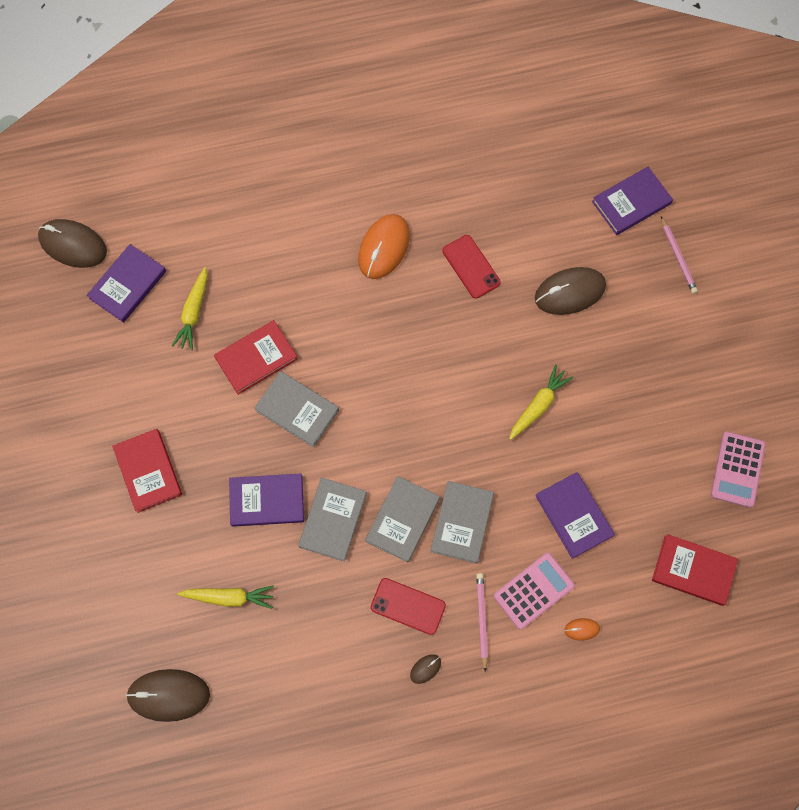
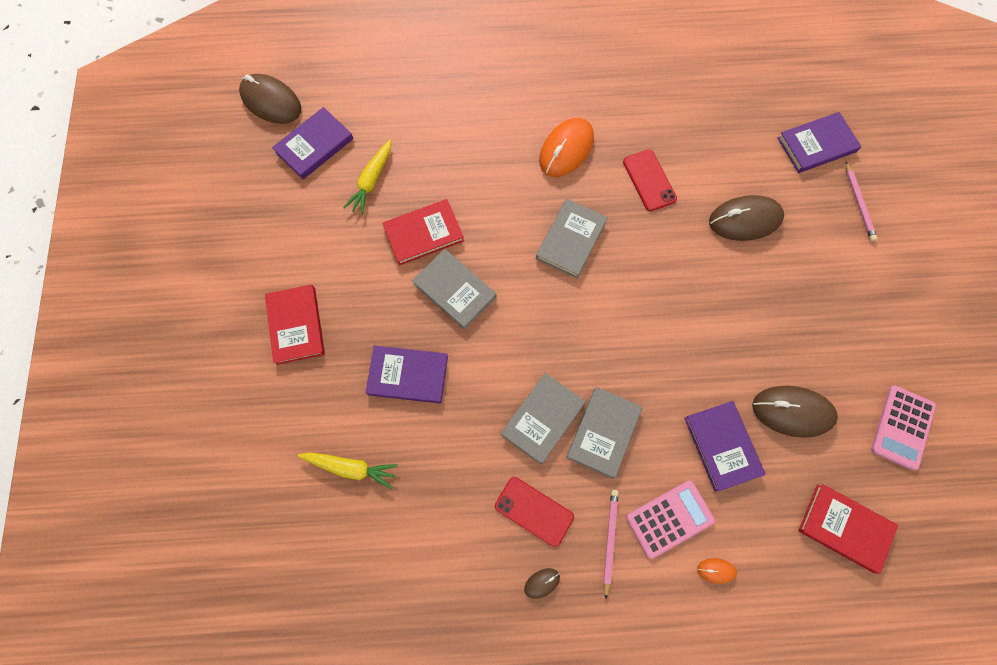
camera: 10 degrees right, 0 degrees up
(168, 695) = (268, 561): brown mouse -> brown mouse (792, 411)
(333, 520) = (471, 406): grey book -> grey book (571, 240)
(538, 405) = (699, 326): yellow carrot -> none

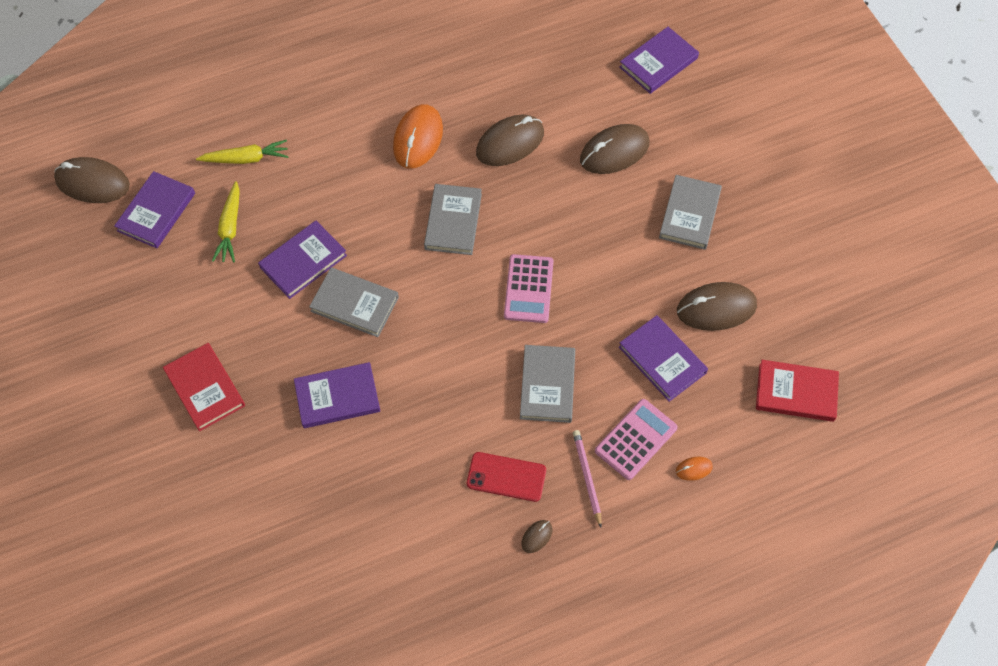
camera: 20 degrees left, 10 degrees down
(351, 468) = (312, 500): yellow carrot -> yellow carrot (246, 159)
(423, 234) = (303, 261): red book -> purple book
(542, 419) = (485, 392): grey book -> grey book (689, 214)
(649, 180) = (510, 143): red phone -> brown mouse
(858, 203) = (715, 104): pink pencil -> none
(902, 427) = (818, 289): pink calculator -> pink calculator (528, 289)

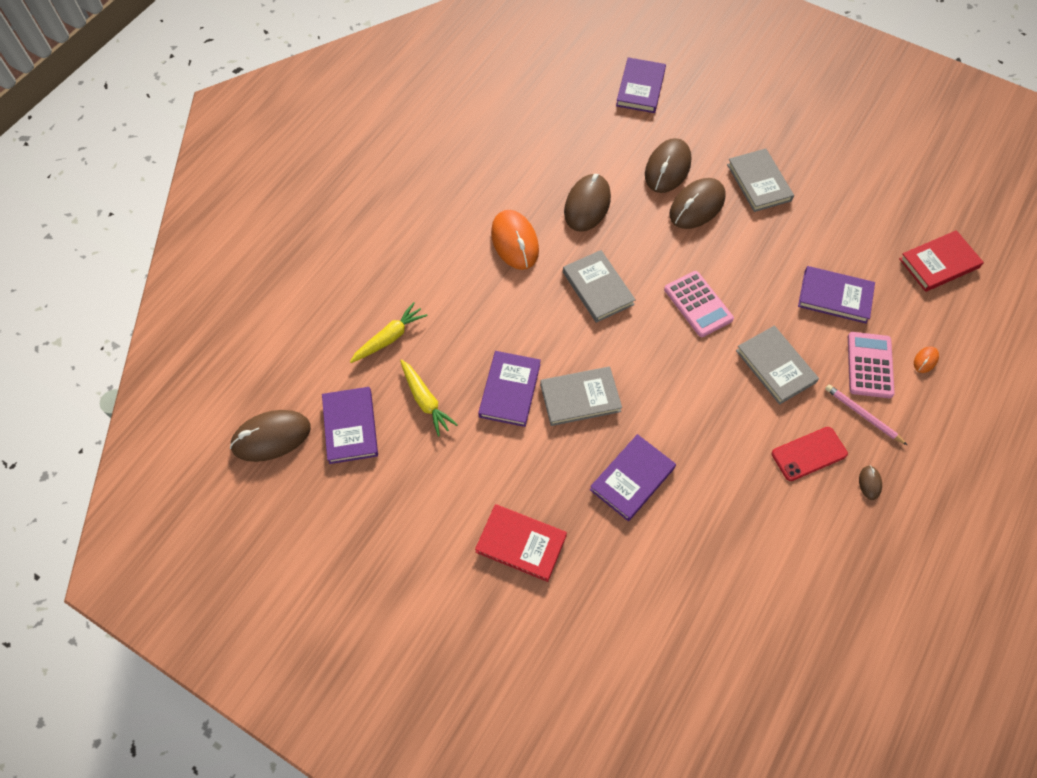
camera: 35 degrees left, 0 degrees up
(716, 308) = (836, 238): brown mouse -> brown mouse (697, 206)

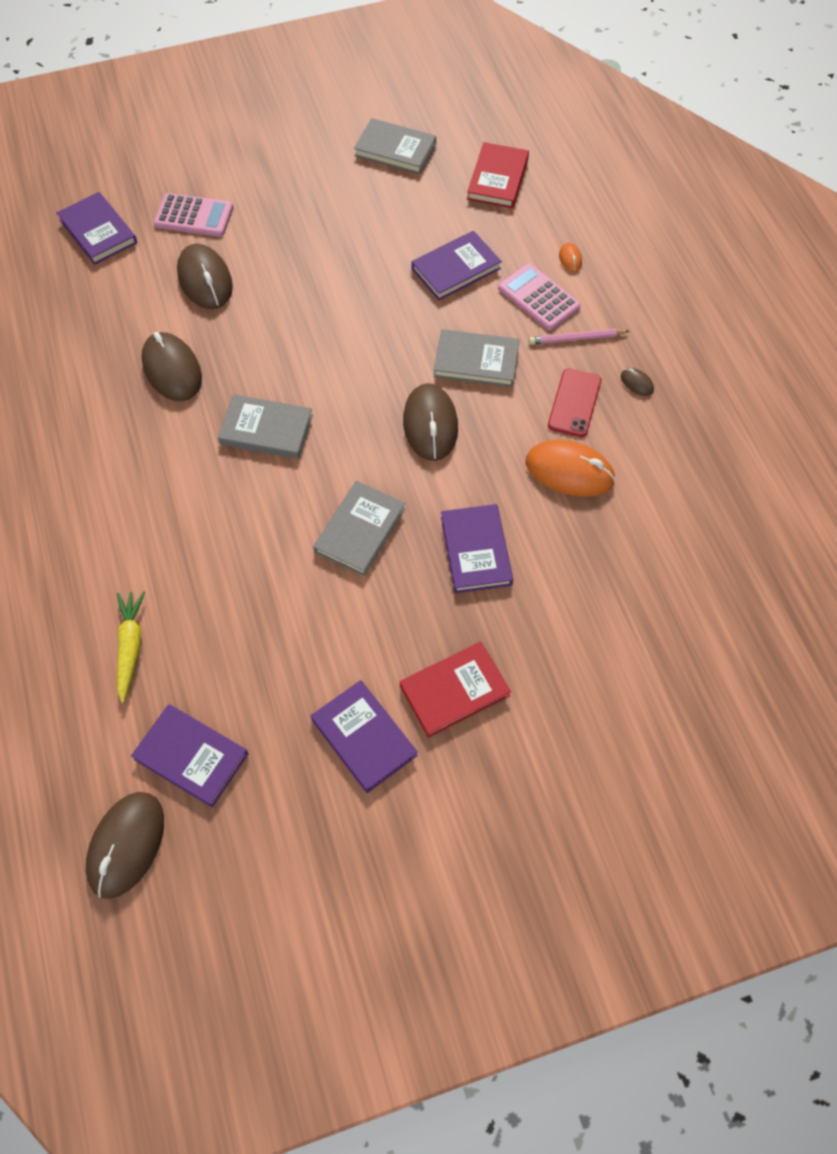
camera: 50 degrees left, 0 degrees up
(425, 401) = (232, 665): yellow carrot -> none
(510, 390) = (295, 582): purple book -> purple book (364, 737)
(514, 242) = (145, 458): orange mouse -> orange mouse (569, 471)
(697, 206) = (267, 290): brown mouse -> brown mouse (430, 424)
(698, 304) = (362, 368): pink calculator -> pink calculator (194, 216)
(759, 182) = (294, 229): grey book -> grey book (395, 150)

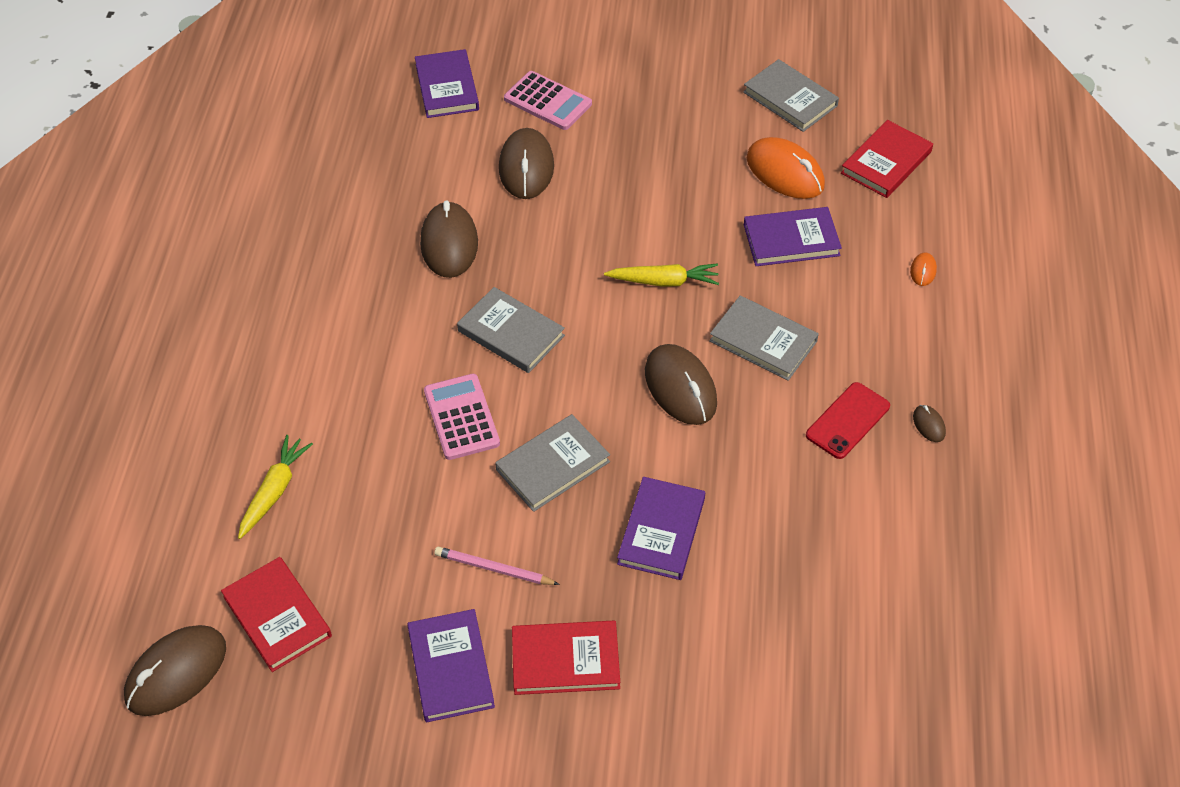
camera: 25 degrees right, 10 degrees down
(191, 756) = (277, 616): purple book -> red book
(371, 339) = (664, 281): none -> yellow carrot
(430, 424) = (680, 388): brown mouse -> brown mouse turned 45 degrees counterclockwise
(538, 297) = (866, 299): pink calculator -> pink calculator (461, 417)
(569, 471) = (804, 489): orange mouse -> orange mouse (785, 172)
(576, 338) = (885, 355): pink pencil -> pink pencil (494, 569)

